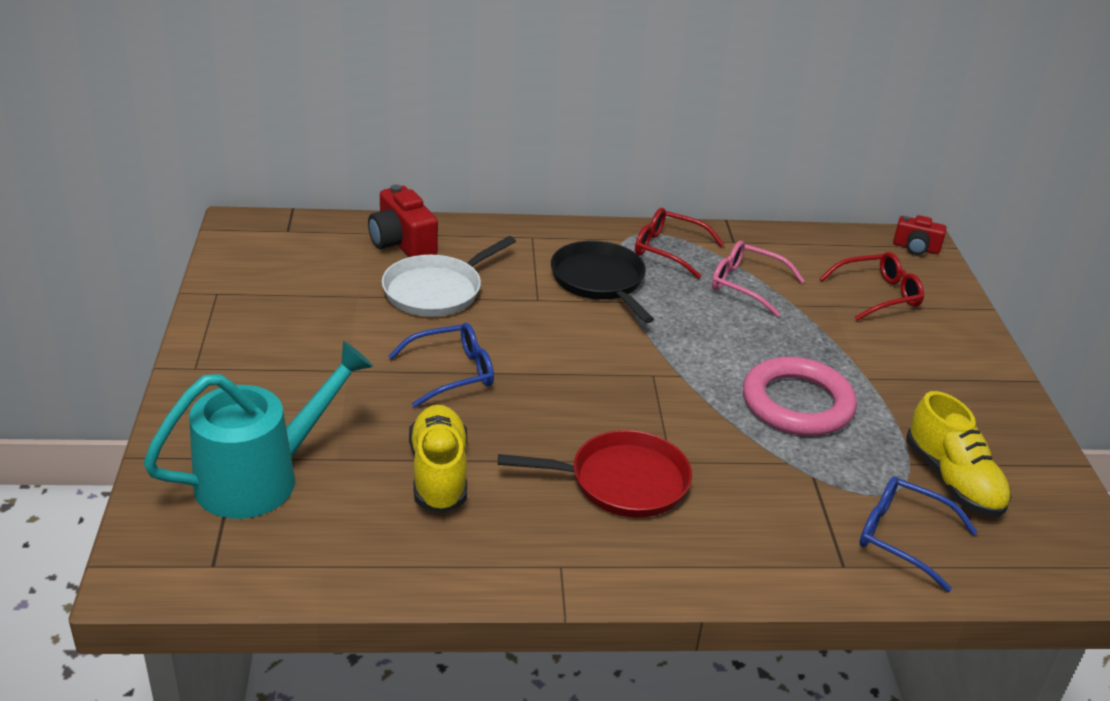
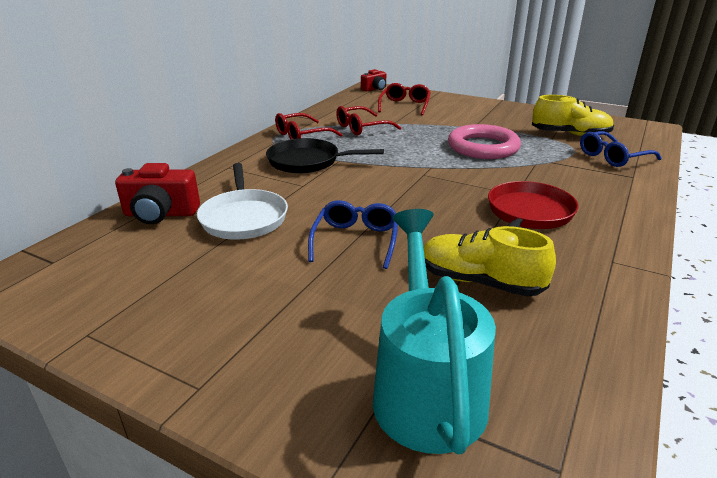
camera: 55 degrees left, 5 degrees down
(747, 285) = (362, 128): pink glasses -> red glasses

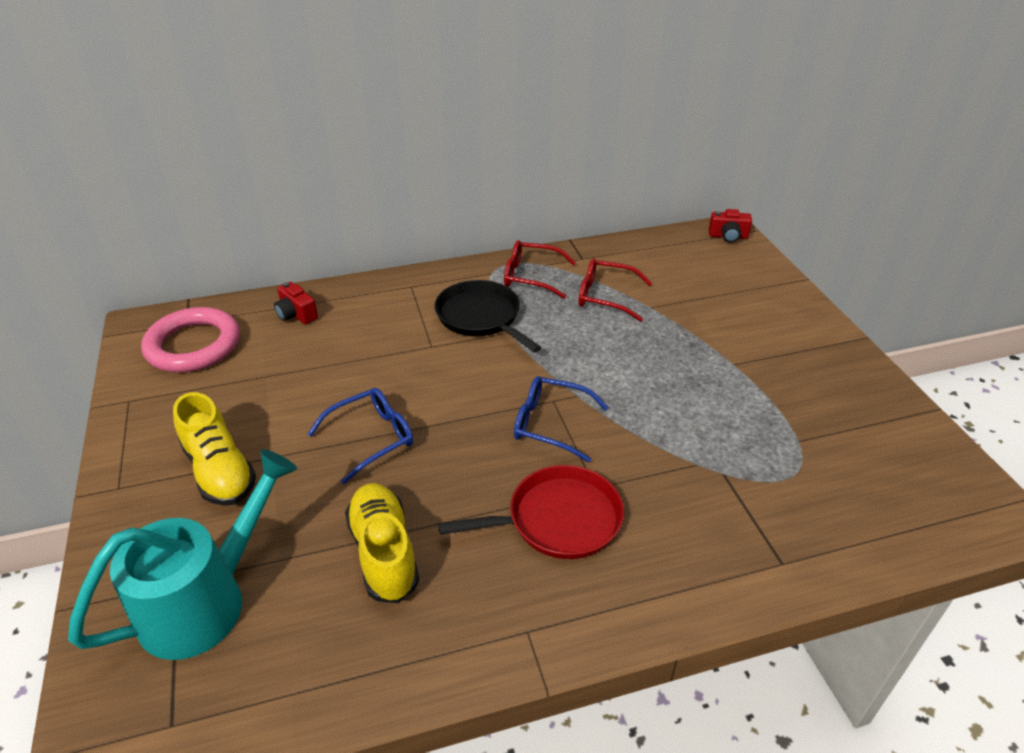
camera: 45 degrees right, 10 degrees up
(161, 214) = (296, 314): red camera -> red camera, size x0.63
(244, 218) = (338, 356): white pan -> none
(405, 106) = (714, 284): red glasses -> none
(483, 147) = (685, 402): pink ring -> pink ring (193, 345)
(570, 134) = (839, 449): yellow shoe -> yellow shoe (219, 470)
(613, 157) = (821, 519): blue glasses -> blue glasses (551, 424)

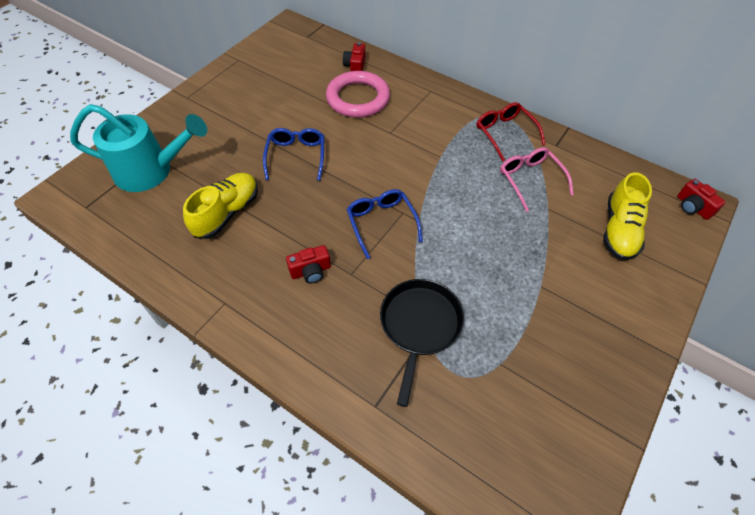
camera: 50 degrees right, 15 degrees up
(193, 345) = (294, 51): pink ring -> pink ring (358, 98)
(219, 470) = (225, 120): yellow shoe -> yellow shoe (619, 230)
(371, 438) = (296, 157): blue glasses -> blue glasses turned 105 degrees counterclockwise
(481, 317) = (439, 136): black pan -> black pan (419, 325)
(558, 519) = (311, 271): red pan -> red camera
(606, 296) = (530, 180): red glasses -> pink glasses

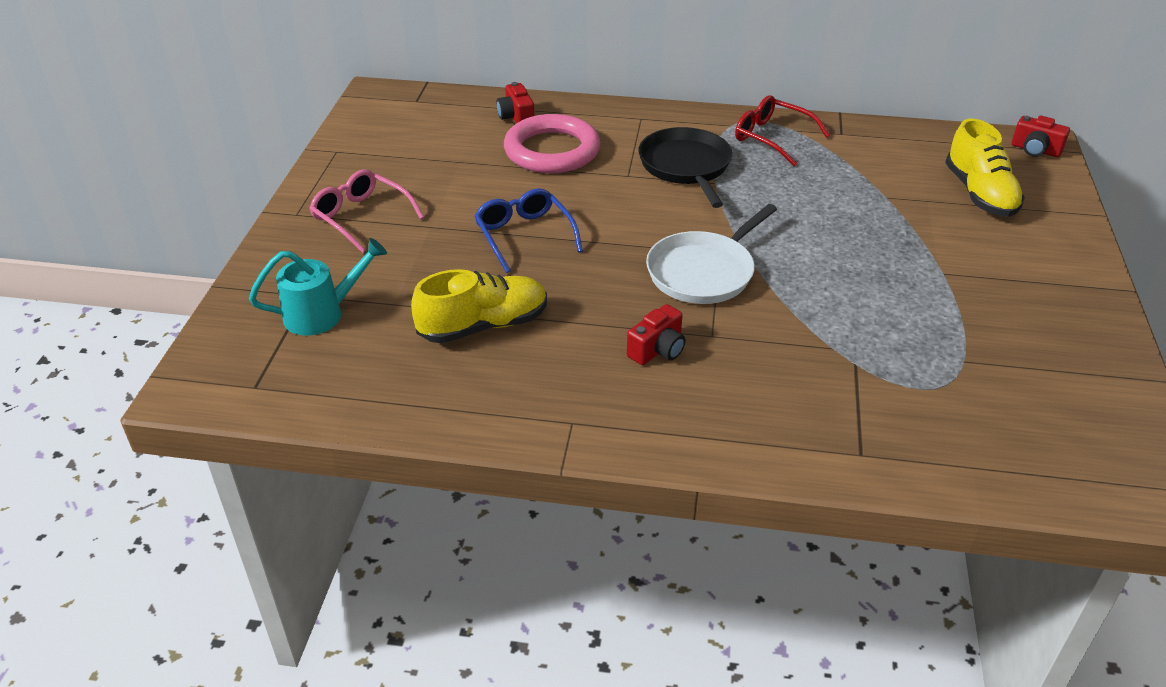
camera: 25 degrees left, 15 degrees down
(151, 171) = (322, 314): turquoise watering can -> turquoise watering can, size x0.63
(227, 213) = (483, 326): yellow shoe -> yellow shoe turned 60 degrees clockwise
(381, 223) = (703, 272): blue glasses -> white pan
(419, 325) = (841, 357): black pan -> black pan (686, 166)
(530, 180) = (842, 175): pink glasses -> pink glasses (361, 217)

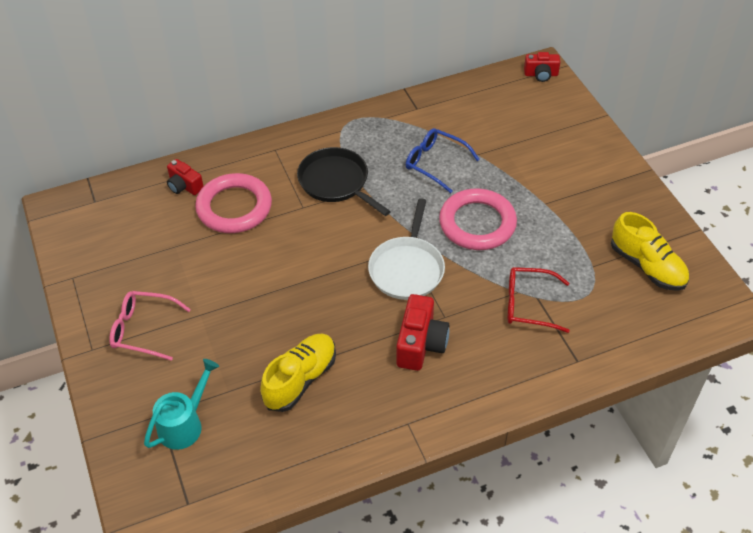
camera: 30 degrees left, 10 degrees up
(524, 236) = (272, 293): blue glasses -> blue glasses (435, 163)
(657, 350) = (420, 344): red camera -> red camera, size x1.59
(772, 138) = (376, 131): red glasses -> red glasses (529, 305)
(832, 261) = (477, 223): none -> pink ring
(979, 194) = (529, 127): yellow shoe -> yellow shoe (647, 266)

